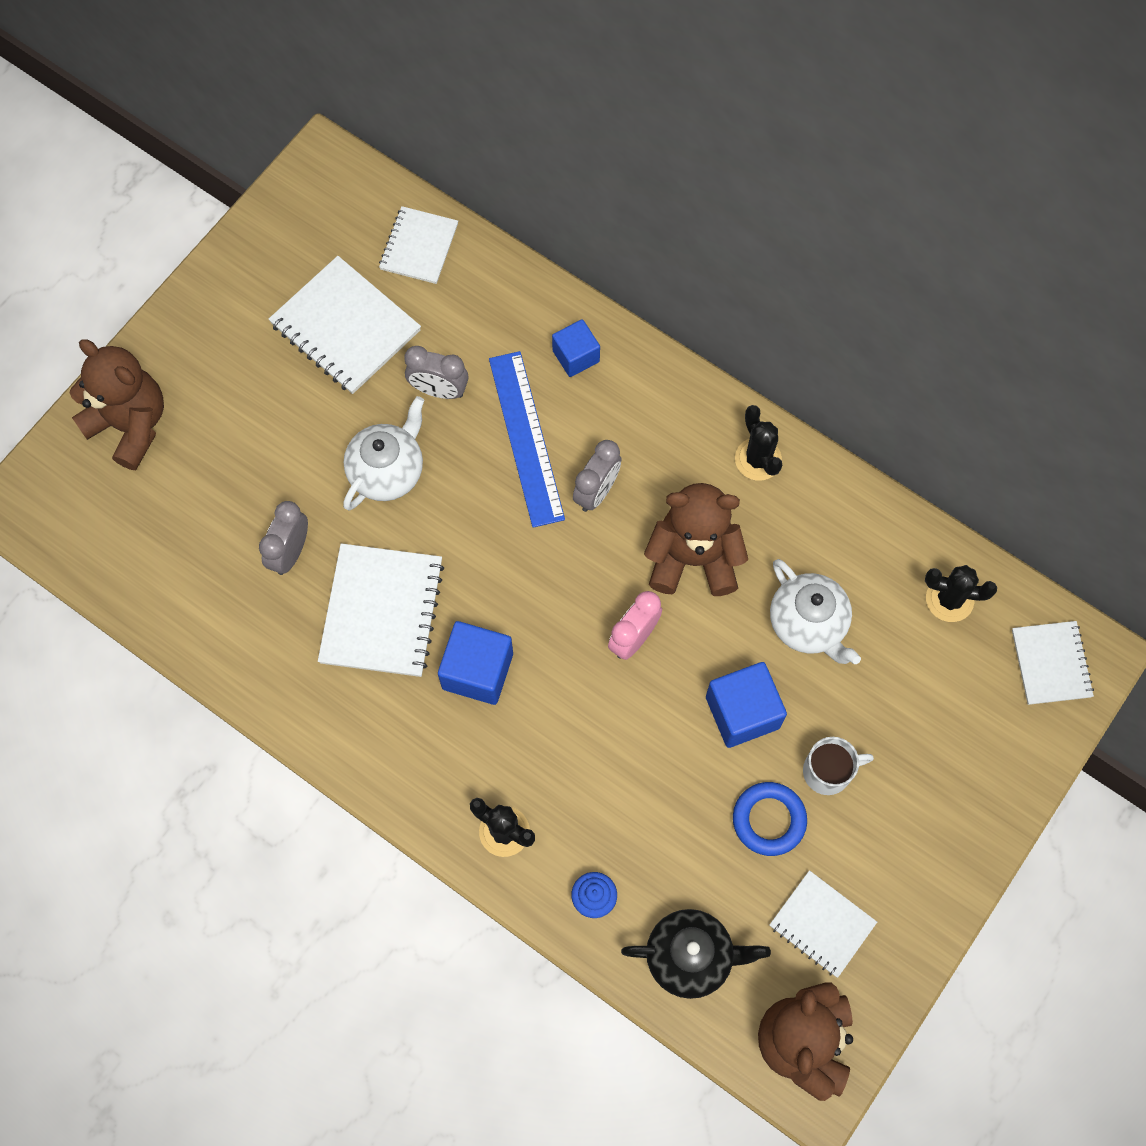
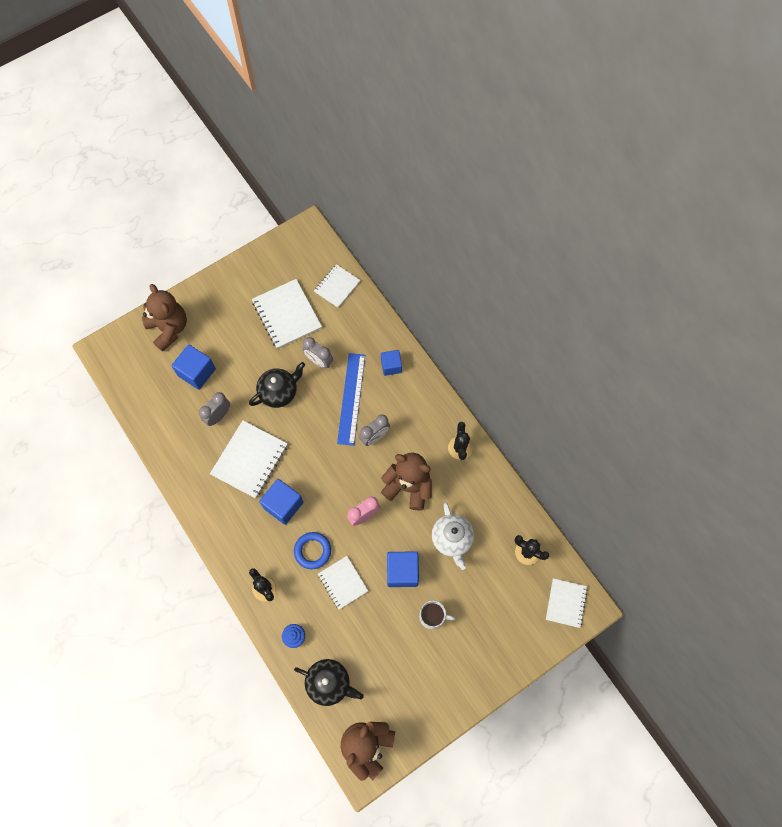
camera: 20 degrees right, 0 degrees up
(216, 487) = (196, 372): none -> blue cube
(387, 471) = (279, 392): white teapot -> black teapot
(769, 820) = (394, 630): blue ring -> blue ring (312, 551)
(822, 924) = (399, 691): white notebook -> white notebook (343, 582)

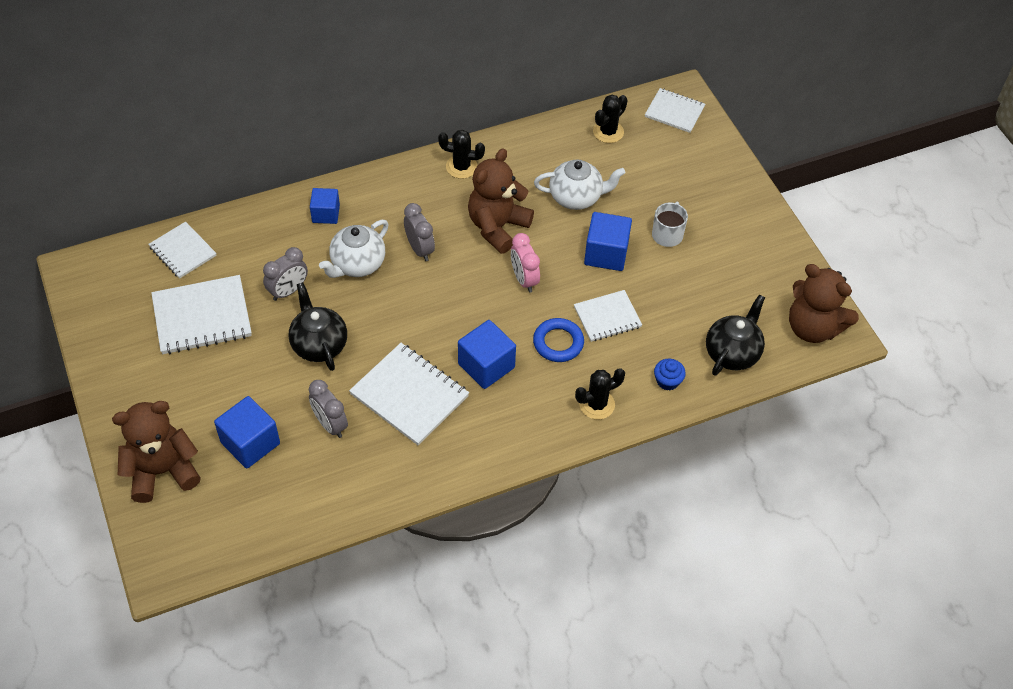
camera: 80 degrees left, 15 degrees down
(351, 398) = (357, 264): blue ruler -> white teapot

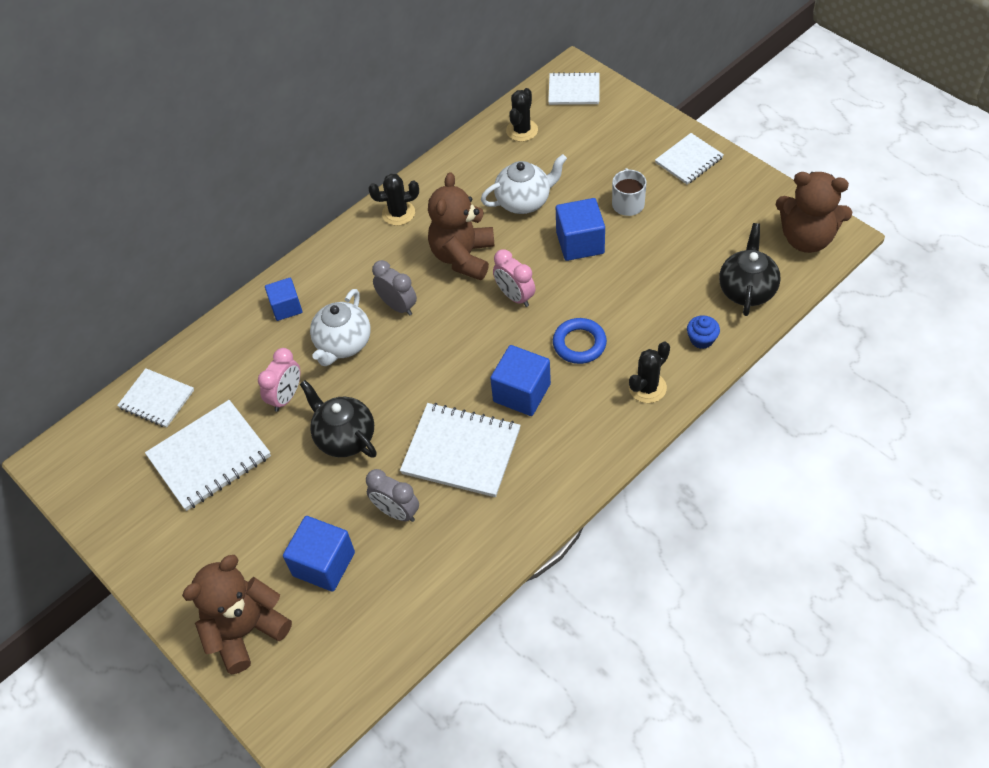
camera: 15 degrees left, 0 degrees up
(288, 291) = (286, 397): grey clock -> pink clock
(607, 317) = (613, 301): white notebook -> white notebook (689, 160)

